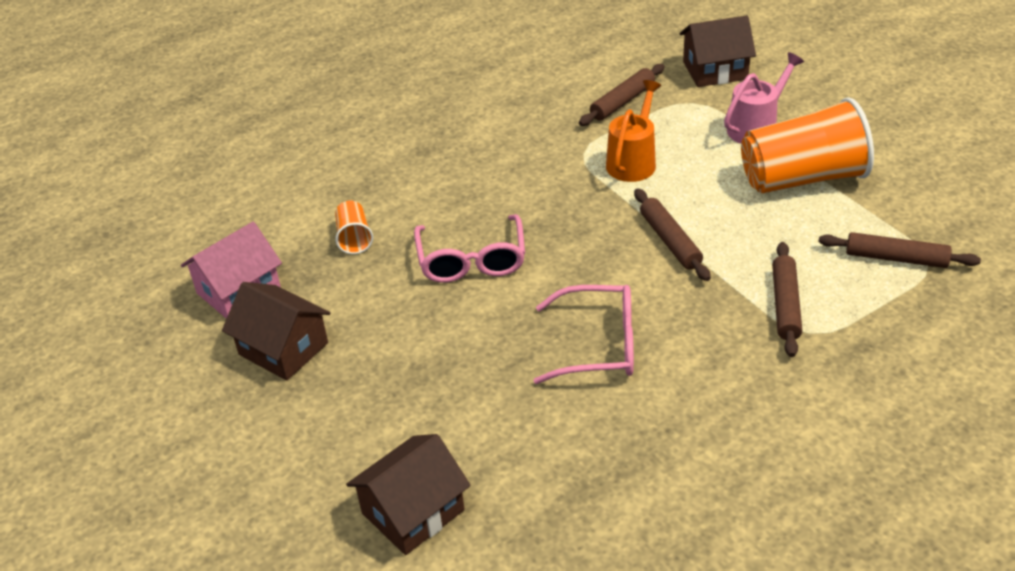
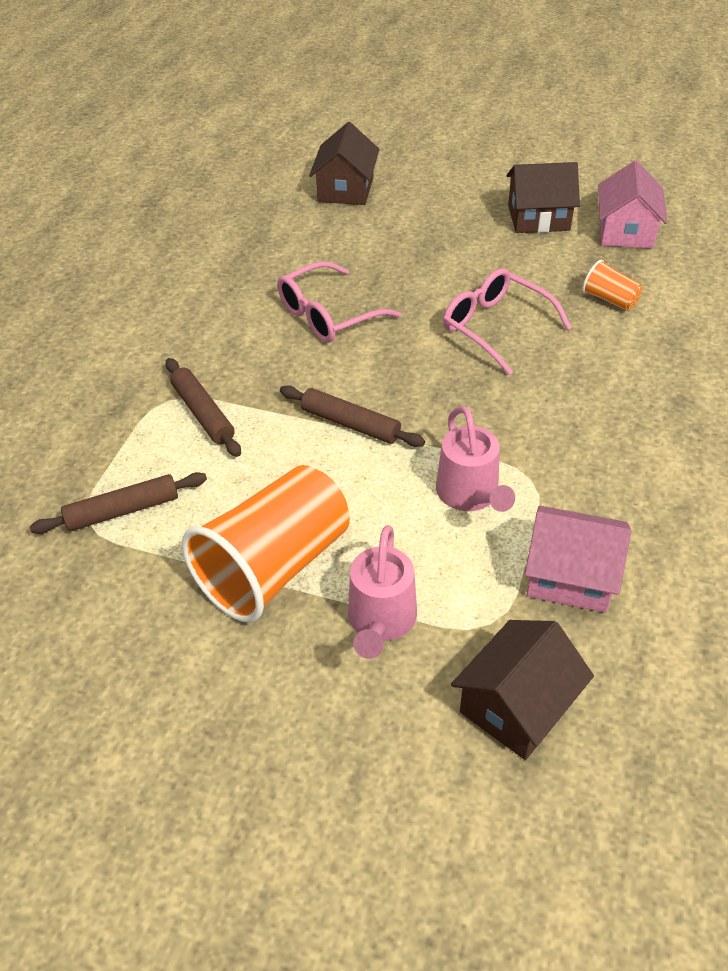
camera: 140 degrees right, 5 degrees up
(622, 102) = (570, 576): brown rolling pin -> pink house
(633, 161) = (470, 495): orange watering can -> pink watering can

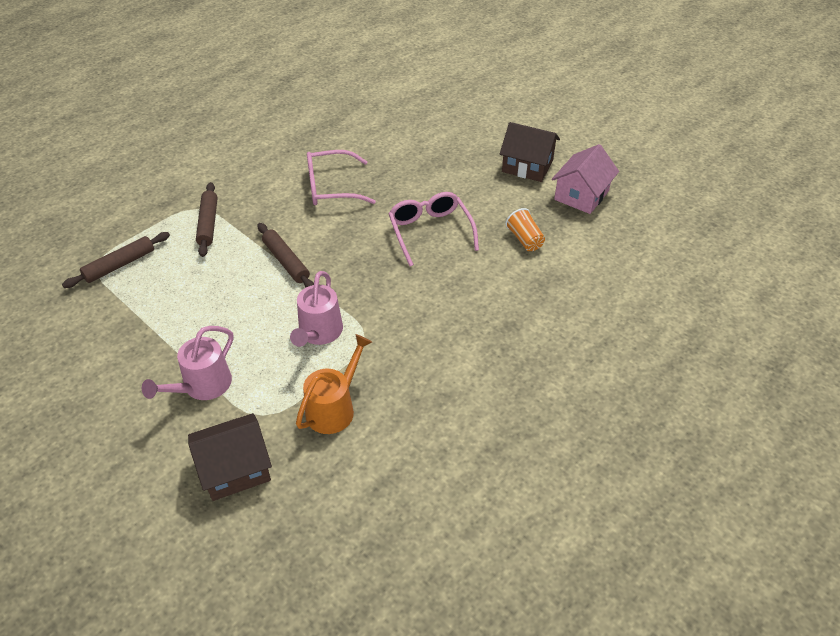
camera: 25 degrees right, 0 degrees up
(122, 511) = (120, 265): brown rolling pin -> brown rolling pin turned 45 degrees counterclockwise
(274, 566) = (172, 330): orange cup -> none
(345, 189) = (414, 106): brown house -> none
(570, 576) = (334, 408): pink house -> orange watering can

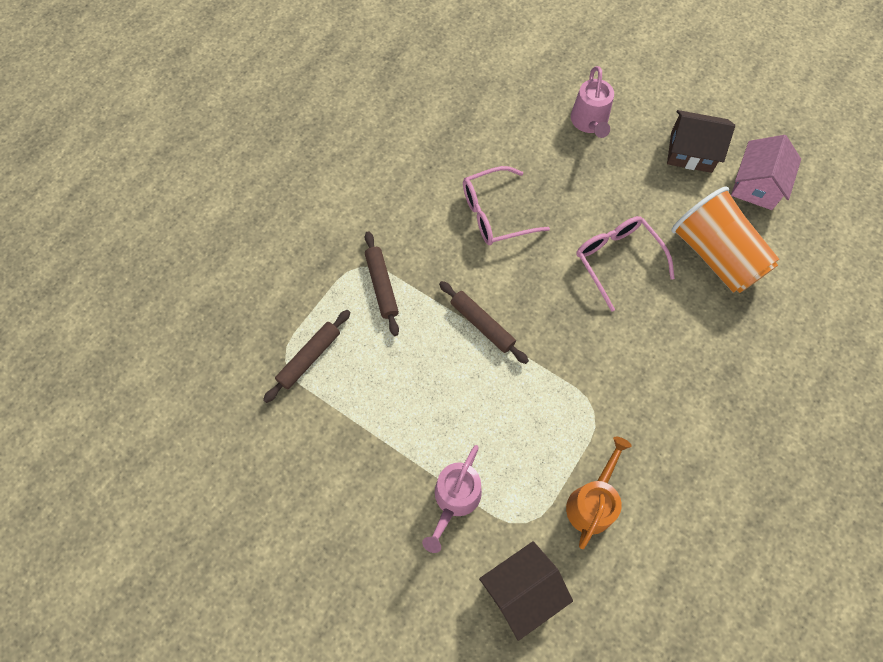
camera: 10 degrees left, 20 degrees up
(318, 333) = (547, 413): pink watering can -> pink watering can (589, 123)
(525, 239) = (715, 255): orange cup -> orange cup, size x2.24

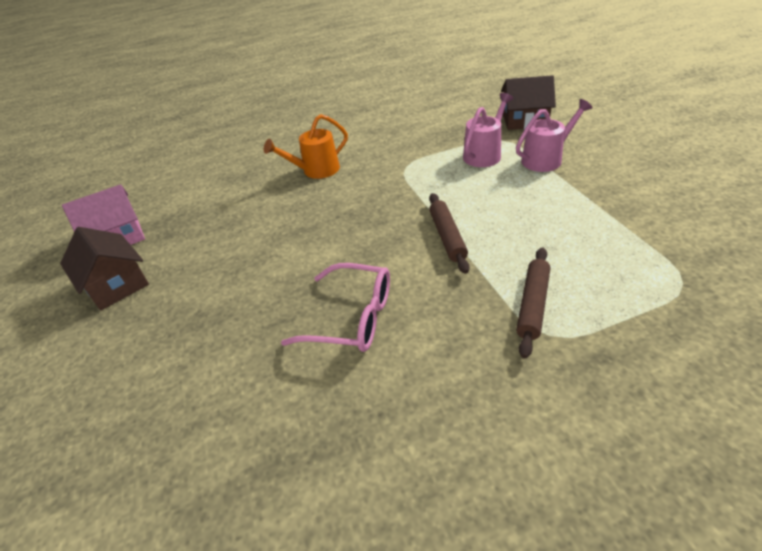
camera: 140 degrees left, 25 degrees down
(309, 358) = (650, 275): brown rolling pin -> none
(589, 123) = (150, 363): pink watering can -> pink watering can (484, 154)
(592, 502) = (448, 135): orange watering can -> orange watering can (316, 170)
(618, 261) = (287, 234): pink glasses -> none
(715, 255) = (215, 209): orange cup -> none

